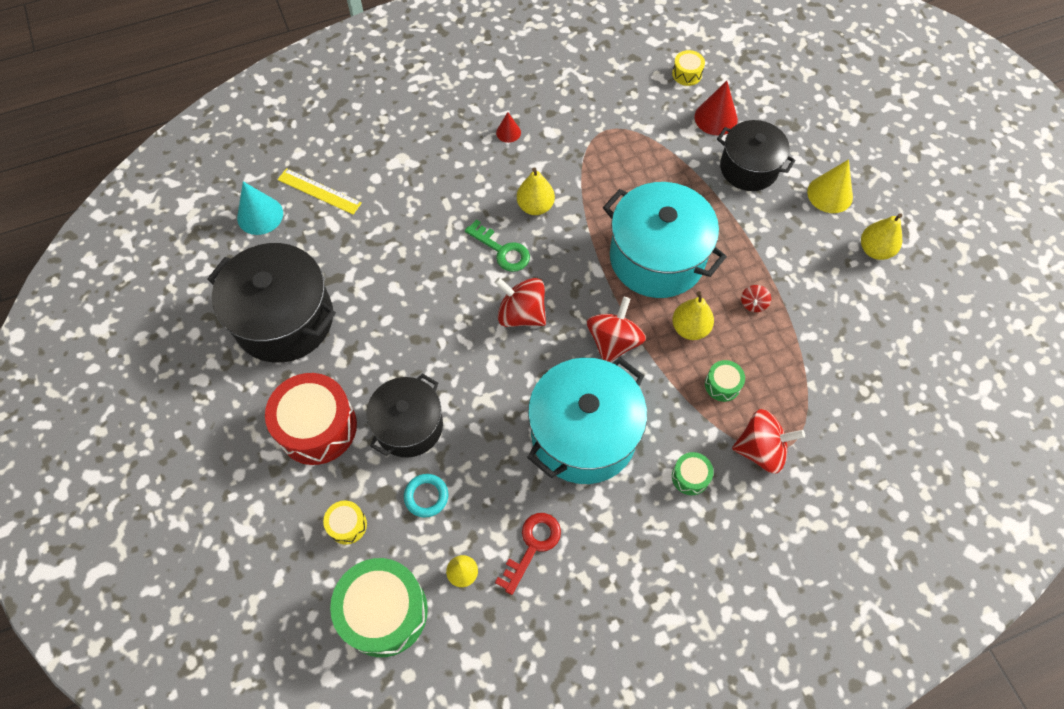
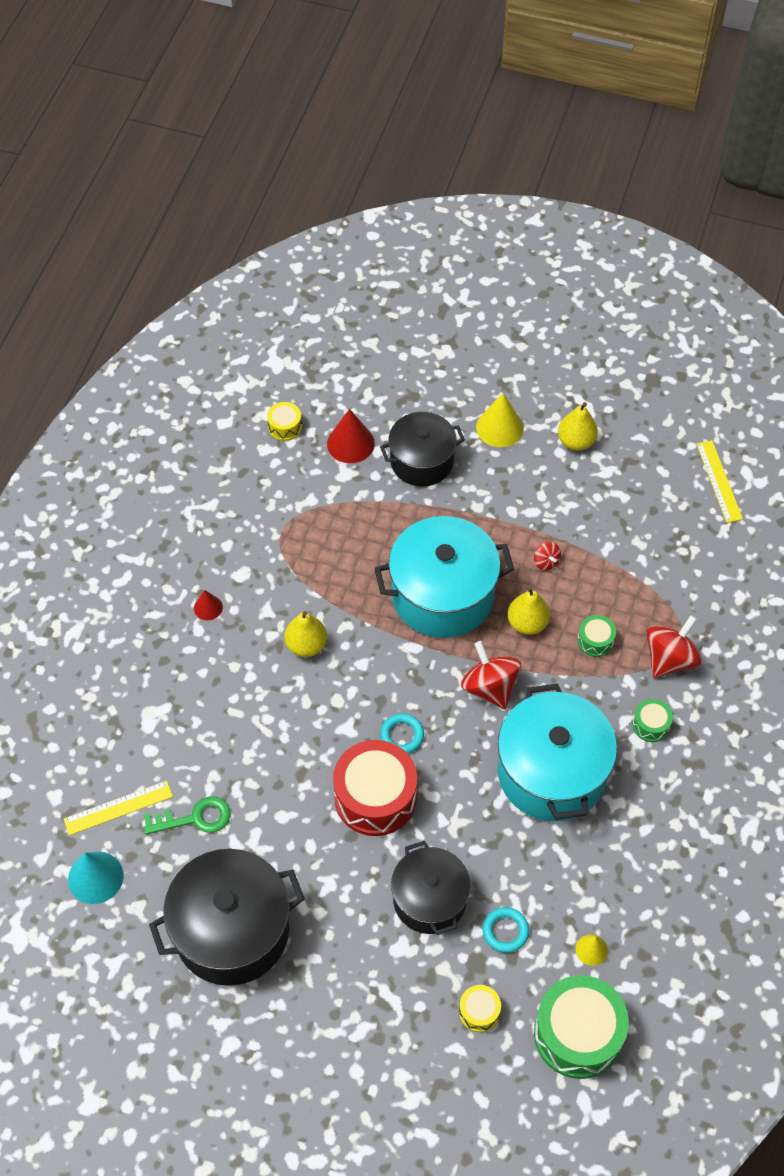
camera: 50 degrees left, 5 degrees down
(317, 427) = (366, 975): red drum -> red drum (375, 797)
(502, 250) = (326, 704): green key -> green key (194, 818)
(521, 314) = (402, 735): red spinning top -> turquoise ring
(532, 546) = (614, 882): red key -> none
(954, 372) = (719, 481): none -> yellow ruler

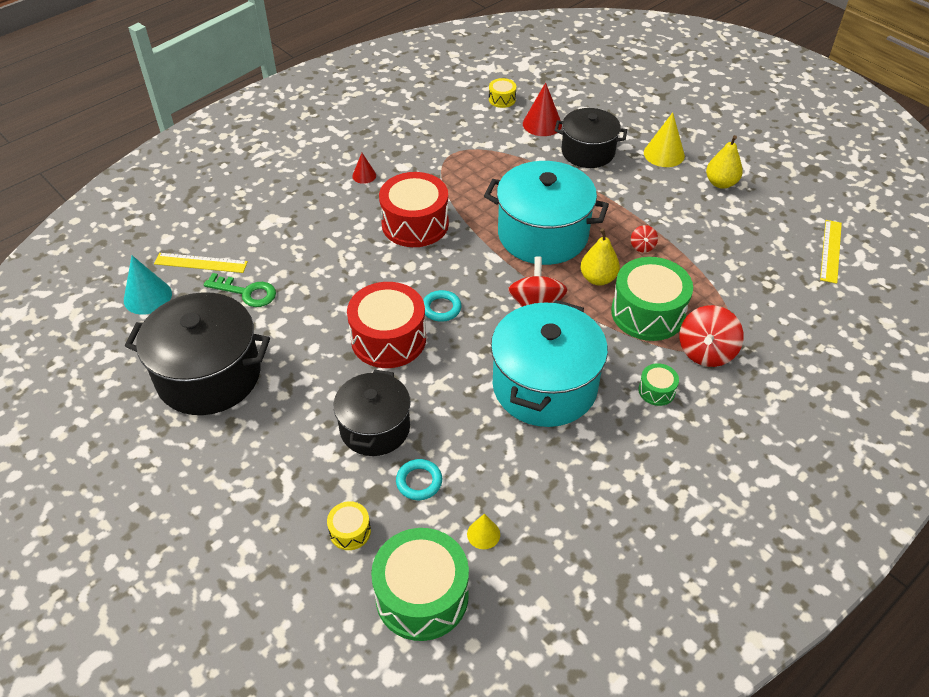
camera: 30 degrees right, 10 degrees down
(306, 645) = (415, 224): yellow pear -> red drum
(595, 641) = (648, 313): green drum -> green drum, size x2.15
(670, 659) = (706, 352): red spinning top -> red spinning top turned 135 degrees clockwise

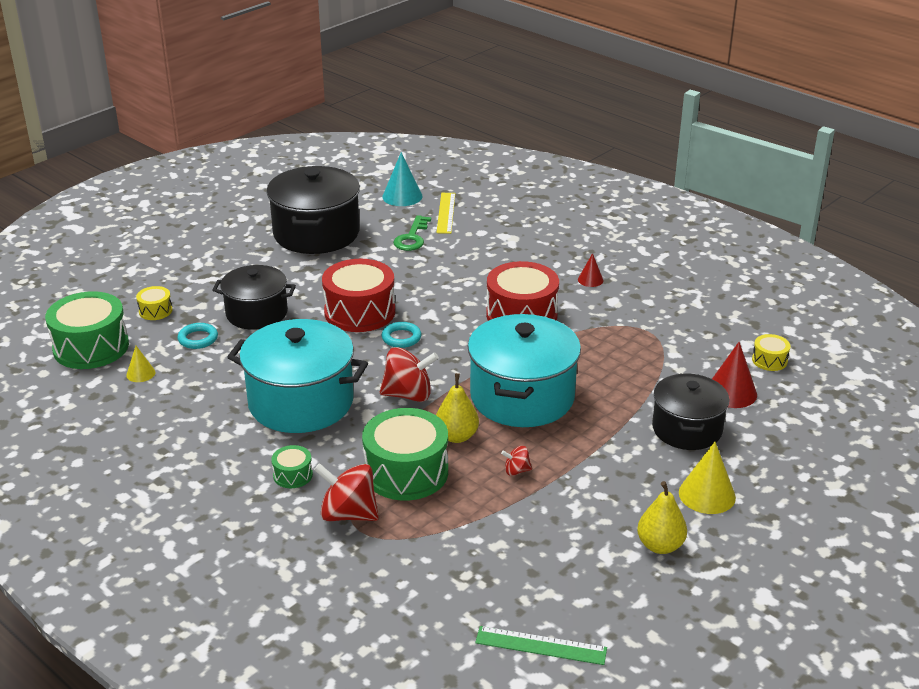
camera: 85 degrees right, 15 degrees down
(830, 251) = (541, 645): yellow ruler -> green ruler

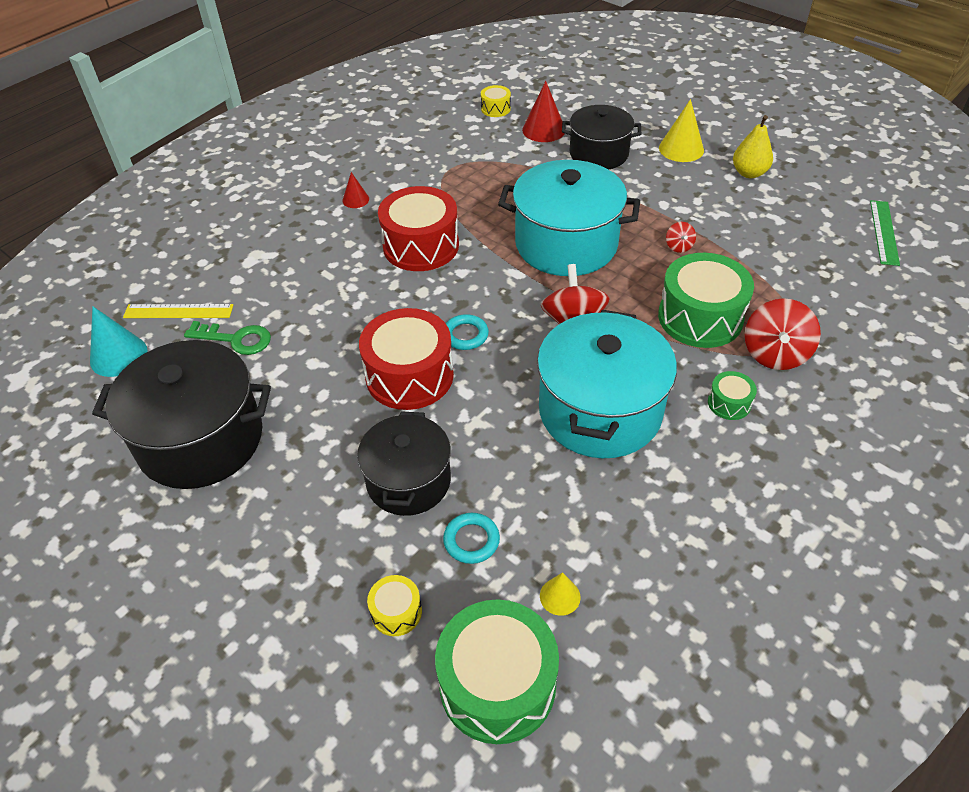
camera: 90 degrees left, 15 degrees up
(456, 436) = (637, 285): yellow pear -> none

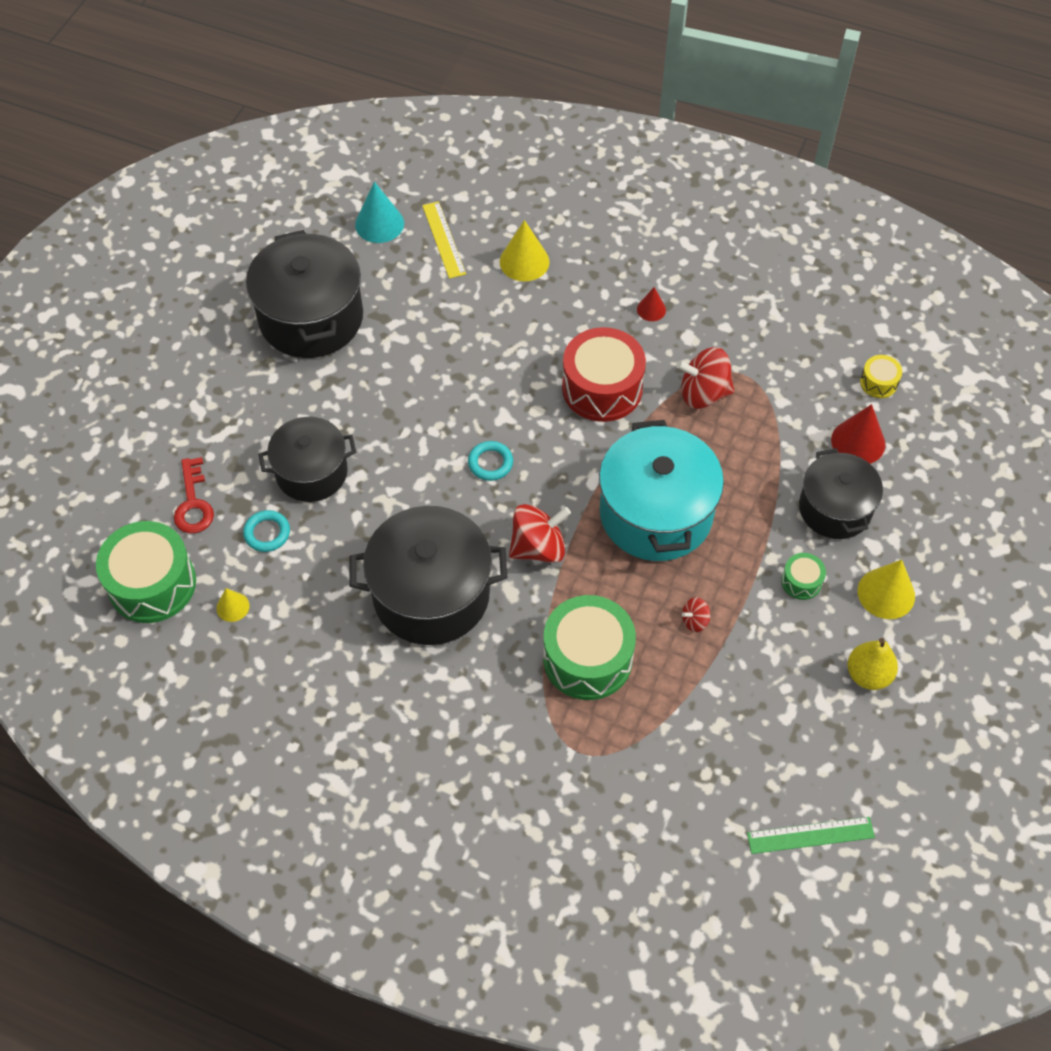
camera: 70 degrees right, 10 degrees up
(235, 339) = (425, 294): green key -> none
(248, 262) = (524, 261): none -> yellow cone
(396, 612) = (193, 503): yellow drum -> red key
(409, 375) = (425, 435): red drum -> none
(600, 411) = (431, 594): turquoise pot -> black pot
(729, 403) = (475, 701): green drum -> green drum (801, 581)
(775, 354) = (557, 734): red spinning top -> red spinning top (703, 393)

